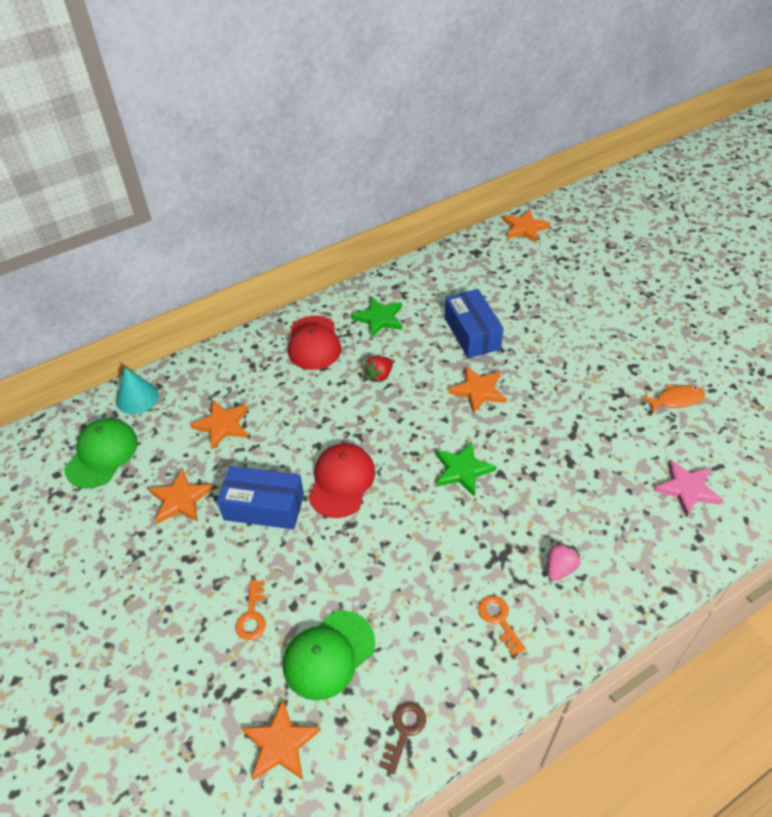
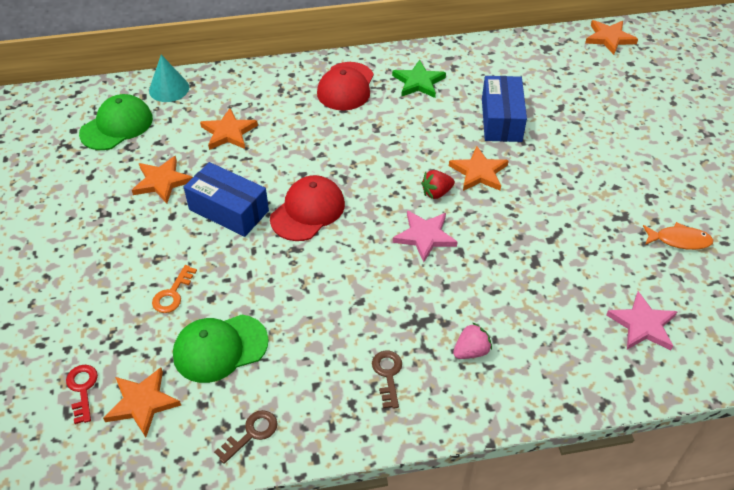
camera: 20 degrees right, 0 degrees up
(211, 754) = (82, 389): none -> red key
(379, 376) = (391, 132): red strawberry -> red strawberry (436, 193)
(462, 470) = (425, 236): green star -> pink star
(499, 620) = (388, 375): orange key -> brown key

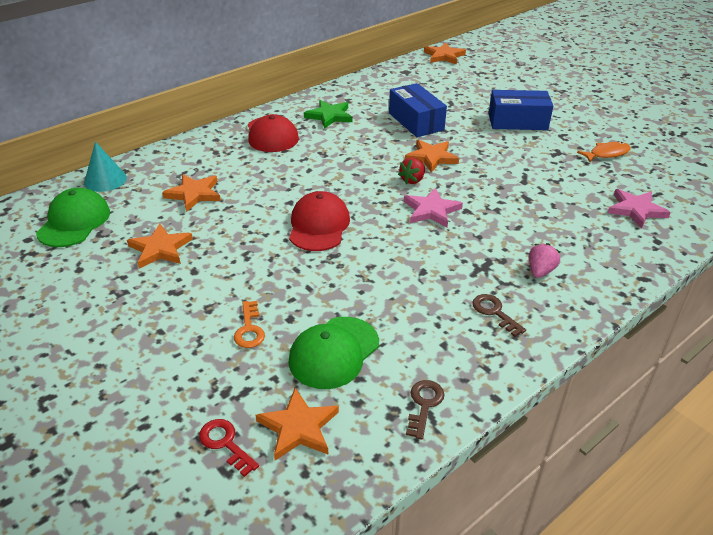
camera: 30 degrees left, 10 degrees down
(229, 210) = (246, 248): blue box -> blue box (517, 122)

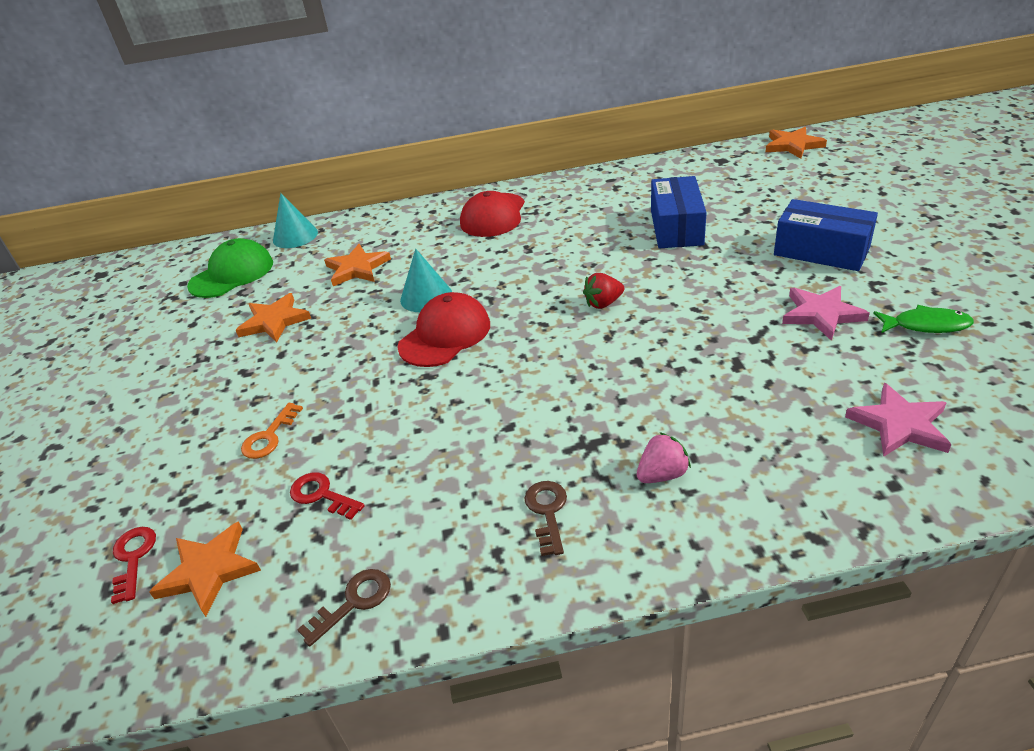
camera: 35 degrees right, 0 degrees up
(276, 202) = (426, 296): none -> turquoise cone
(329, 116) = (576, 204): green star -> none
(334, 352) = (322, 495): green cap -> red key
(431, 157) = (654, 279): orange star -> none
(431, 210) = (591, 349): pink star -> pink star (821, 314)
(606, 154) = (926, 325): orange fish -> green fish

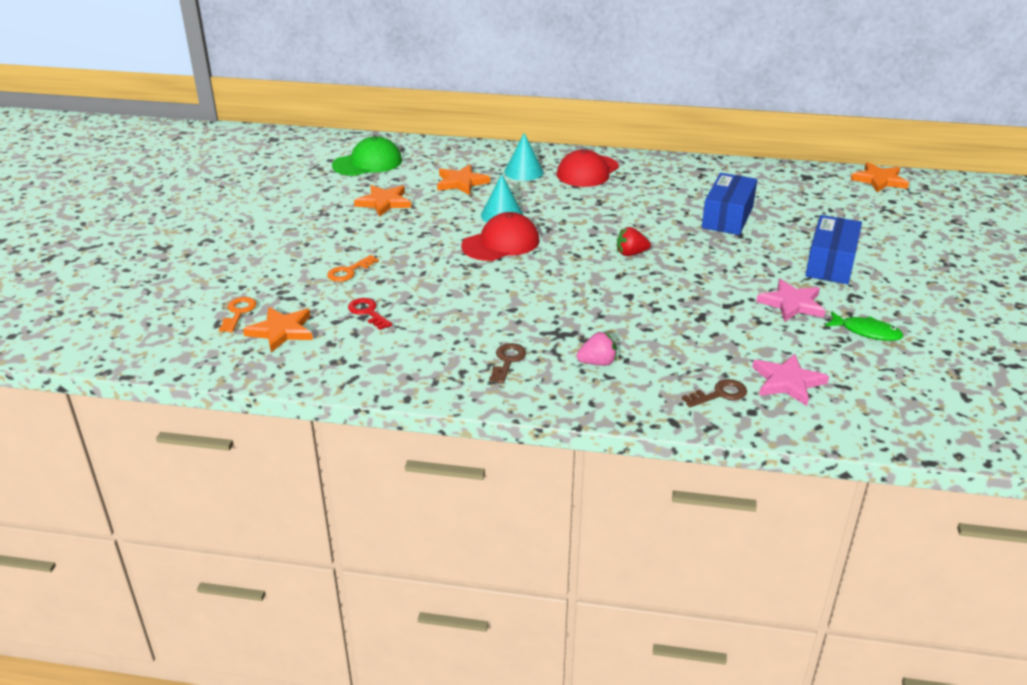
camera: 15 degrees right, 5 degrees down
(133, 558) = (238, 313): red key -> orange key
(295, 236) = (426, 148): turquoise cone -> turquoise cone (523, 172)
(353, 602) = (361, 370): brown key -> brown key (719, 394)
(821, 251) = (830, 263): blue box -> blue box turned 60 degrees clockwise

